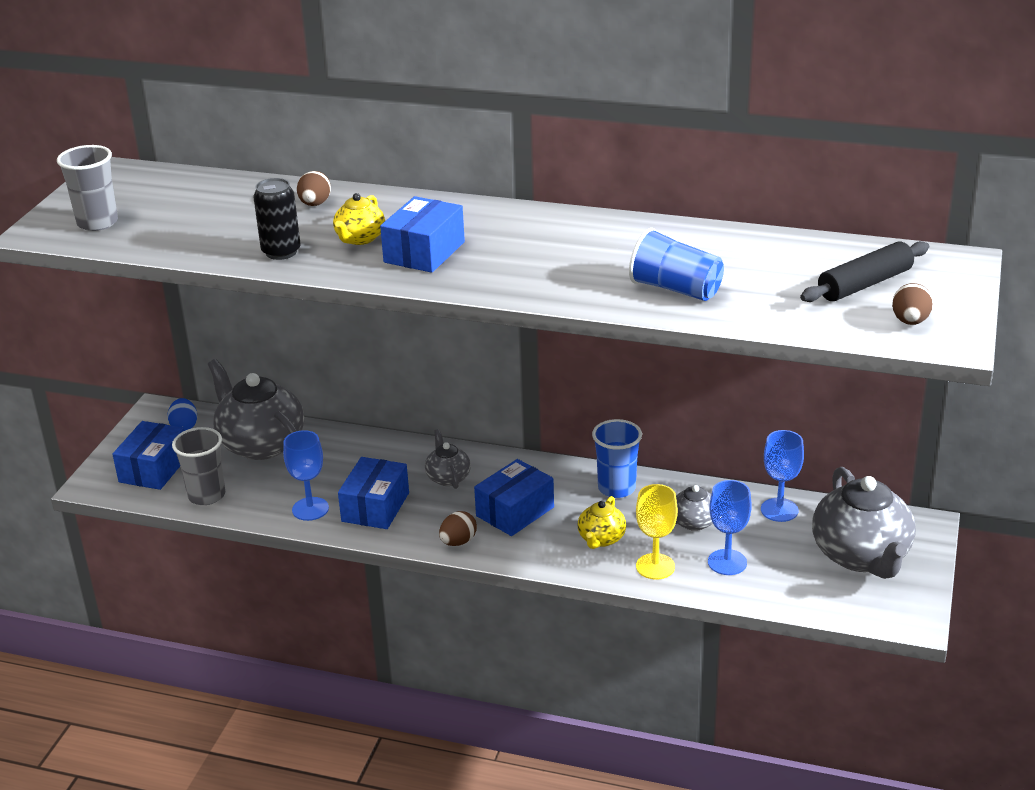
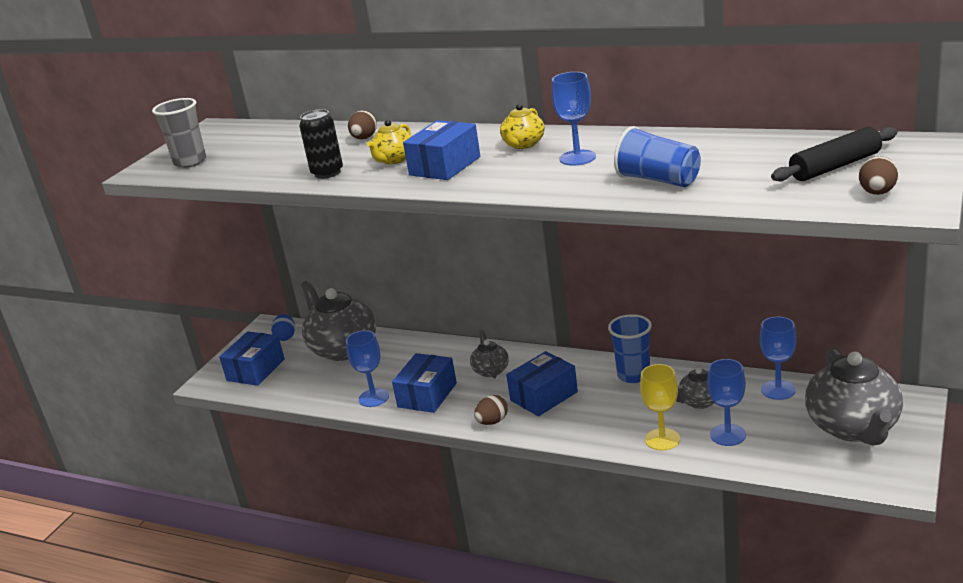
camera: 10 degrees right, 5 degrees down
(206, 495) = (293, 389): grey cup -> none
(579, 252) = (577, 158): none -> blue goblet
(601, 539) = (616, 417): yellow teapot -> yellow teapot (523, 145)

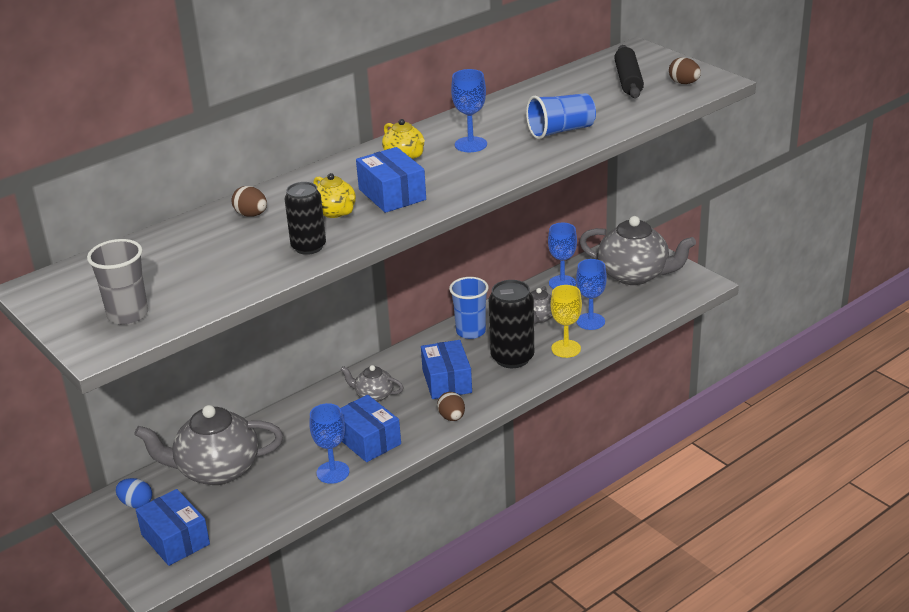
camera: 65 degrees left, 5 degrees up
(614, 415) = (512, 358): none -> black can

